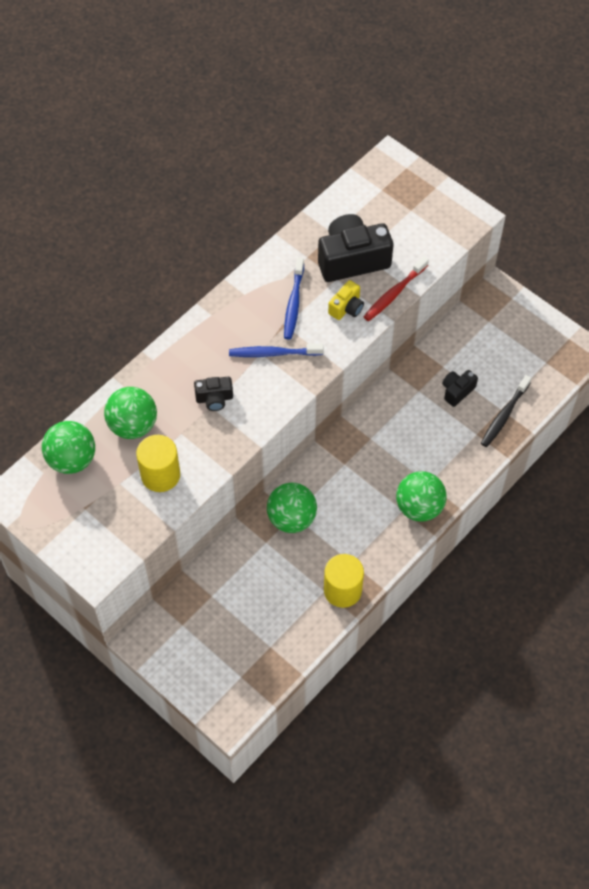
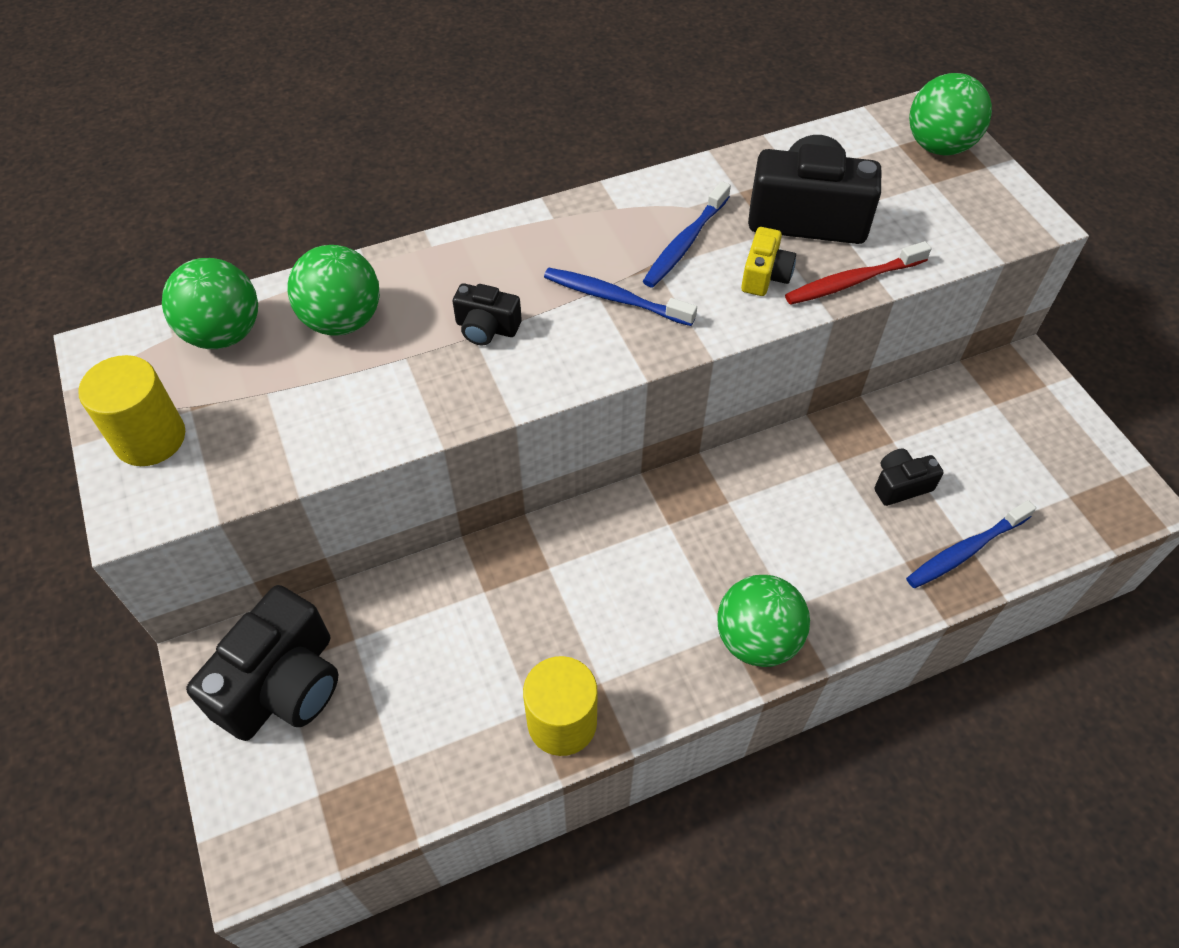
camera: 25 degrees right, 5 degrees down
(160, 475) = (334, 404): yellow cylinder -> yellow cylinder (150, 438)
(189, 634) = (283, 685): none -> black camera
(291, 518) = (543, 572): green ball -> green ball (938, 146)
(346, 308) = (765, 276): yellow camera -> yellow camera turned 45 degrees counterclockwise
(504, 415) = (965, 551): black toothbrush -> blue toothbrush

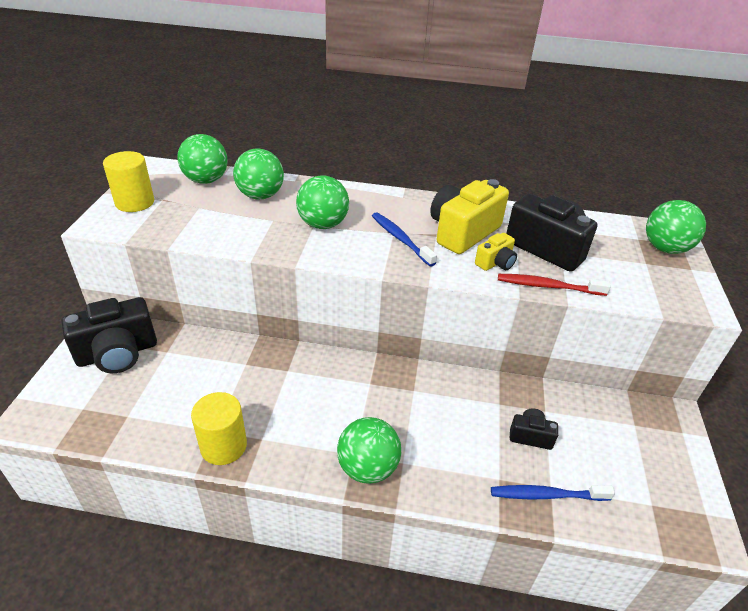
camera: 30 degrees right, 15 degrees down
(486, 328) = (323, 224): black camera -> green ball
(685, 243) = (463, 232): blue toothbrush -> yellow camera

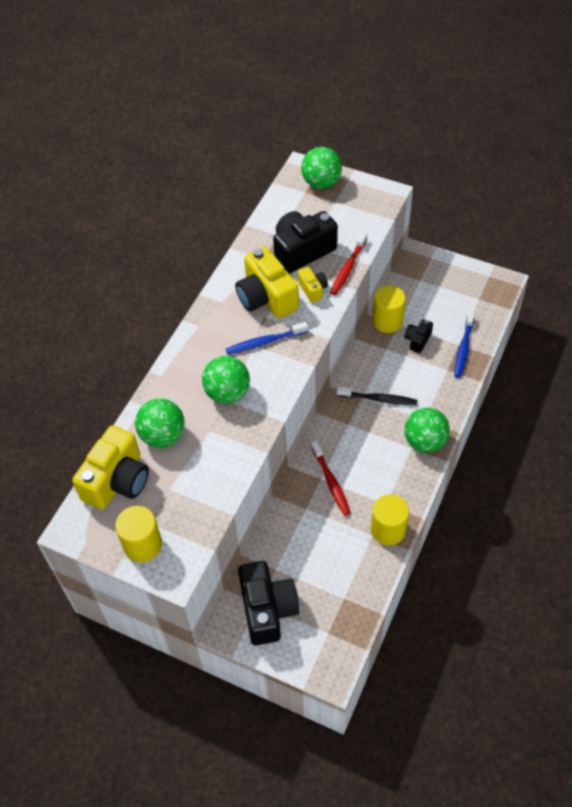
camera: 70 degrees left, 15 degrees up
(206, 180) = (117, 481): green ball -> yellow camera
(284, 380) = (331, 482): none -> red toothbrush
(417, 408) = (379, 399): none -> black toothbrush
(543, 398) = (387, 321): none -> yellow cylinder

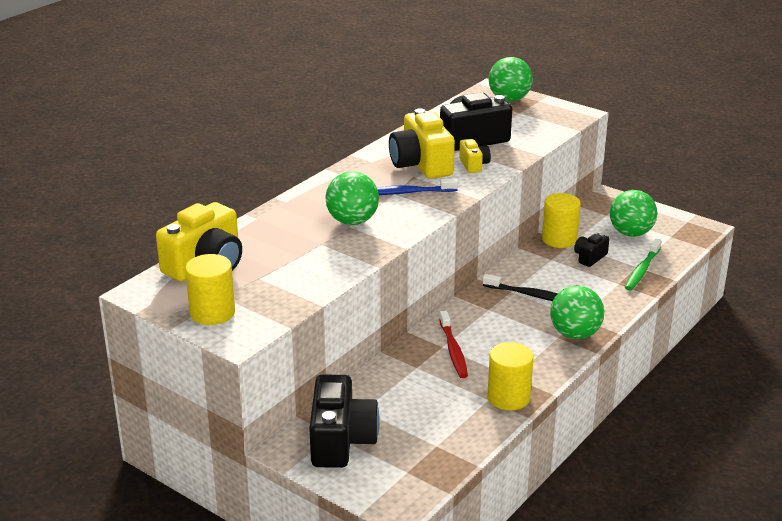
camera: 10 degrees right, 25 degrees down
(163, 436) = (269, 241): green ball -> green ball (631, 233)
(348, 268) = (517, 155): red toothbrush -> none
(463, 348) = (642, 270): blue toothbrush -> green toothbrush

